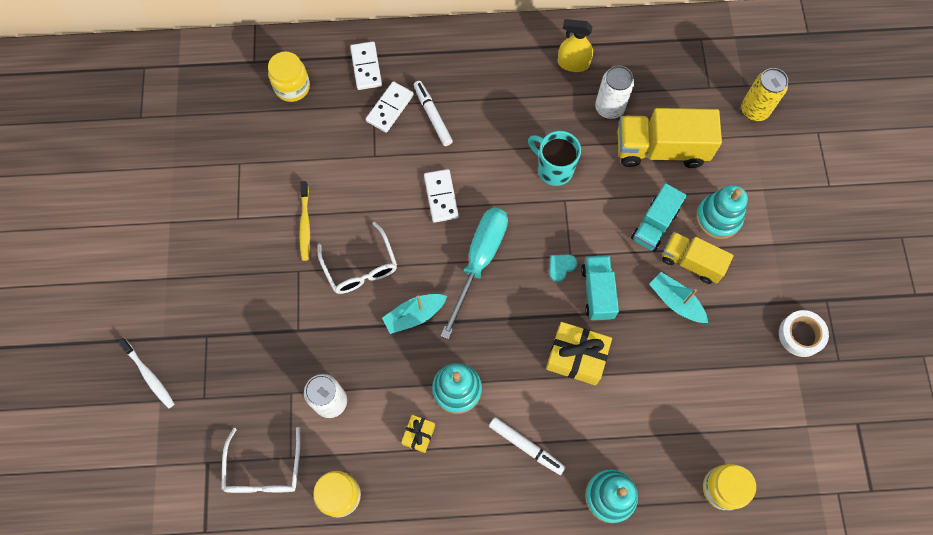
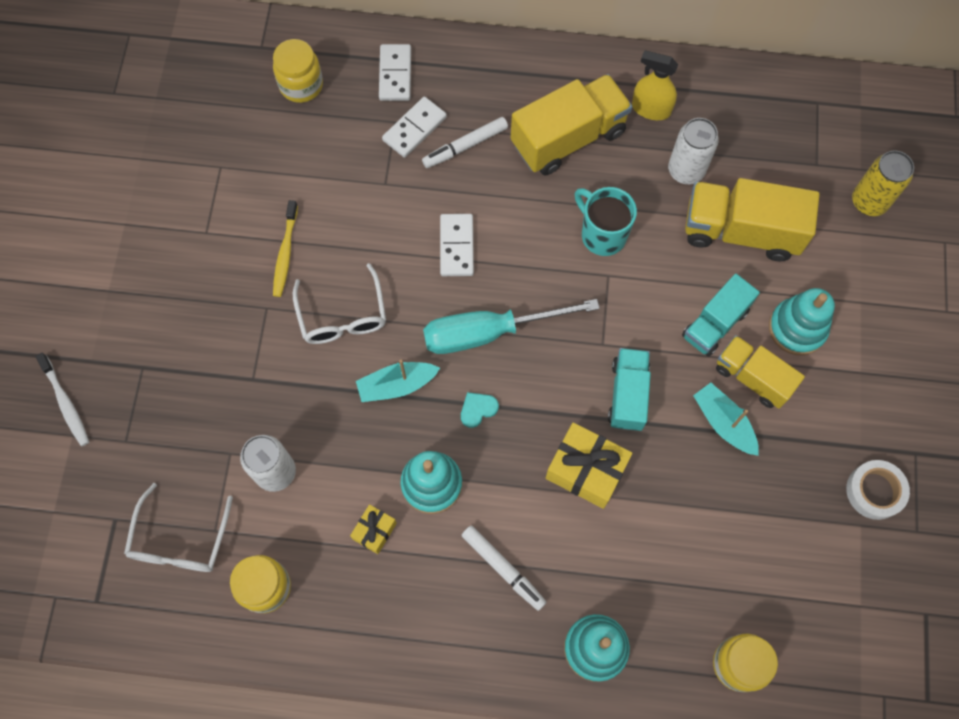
camera: 10 degrees right, 0 degrees up
(432, 116) = (465, 146): white marker -> white marker turned 105 degrees counterclockwise
(479, 261) = (489, 332): turquoise screwdriver -> turquoise screwdriver turned 135 degrees counterclockwise
(513, 97) = (568, 138): none -> yellow truck
(561, 267) = (588, 356): turquoise heart -> turquoise heart (478, 409)

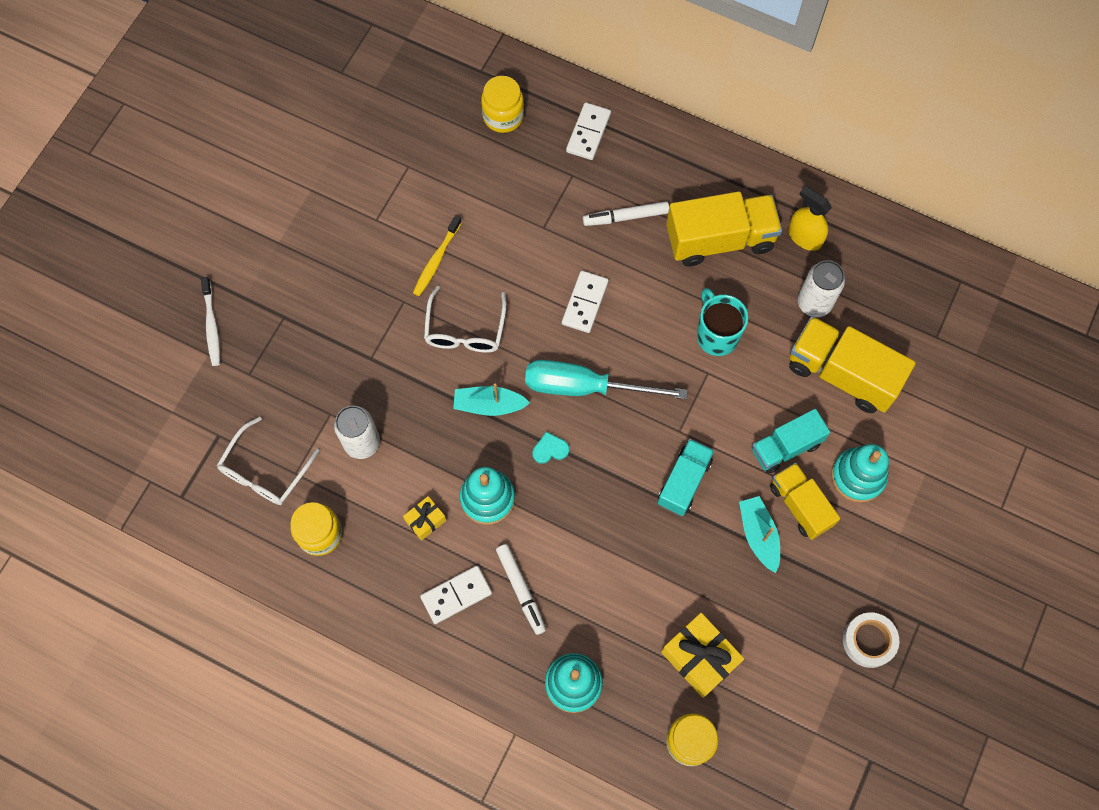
camera: 20 degrees right, 0 degrees up
(414, 129) = (587, 187): white domino -> white domino (456, 595)
(586, 470) = (623, 533): yellow gift -> yellow gift (699, 658)
(869, 202) = (970, 386): yellow can -> none

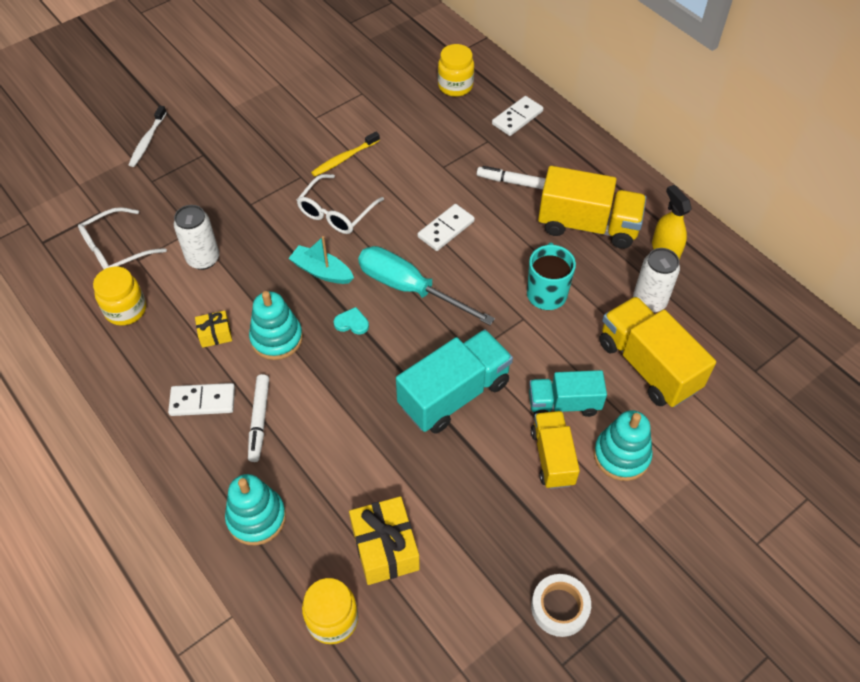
camera: 25 degrees right, 15 degrees down
(684, 482) = (454, 394): turquoise truck -> turquoise truck, size x1.58
(758, 535) = (499, 466): turquoise boat -> none

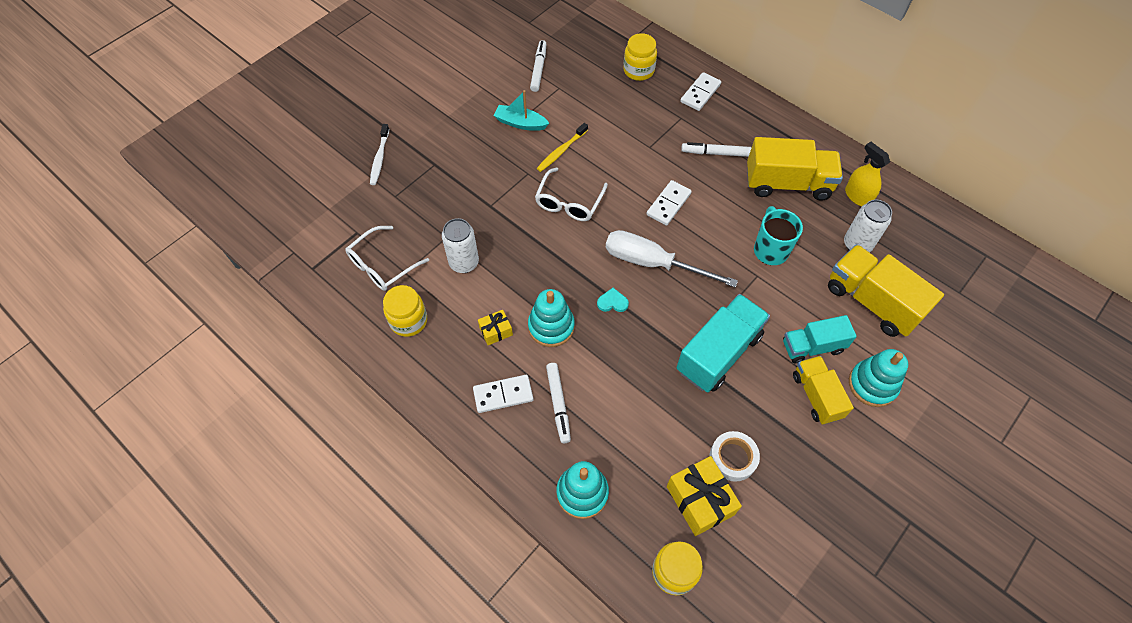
camera: 10 degrees left, 5 degrees up
(322, 271) = (572, 259): turquoise boat -> turquoise boat (520, 123)
(346, 71) = (538, 69): none -> white marker
(409, 288) = (652, 263): turquoise screwdriver -> white screwdriver
(560, 607) = (859, 526): white tape -> white tape (733, 458)

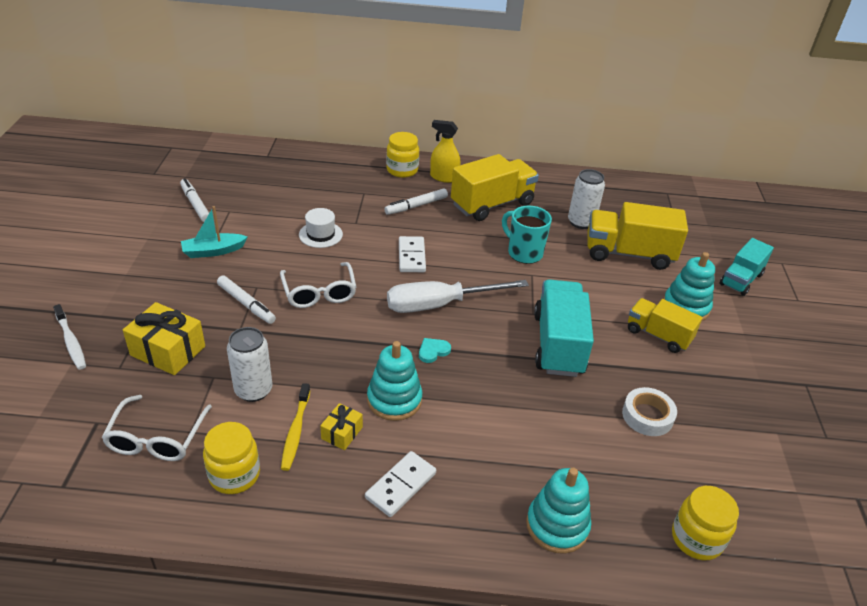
camera: 40 degrees left, 20 degrees down
(558, 404) = (462, 462): white marker -> white marker (246, 304)
(561, 151) = (275, 257): yellow toothbrush -> yellow toothbrush (295, 431)
(612, 145) = (320, 234): none -> white hat
(638, 71) = (295, 174): yellow jar -> yellow jar (402, 170)
(700, 93) = (364, 171): white domino -> none
(700, 500) = (657, 465): yellow gift -> yellow gift (168, 351)
(812, 347) = (620, 303): turquoise truck -> turquoise truck (741, 279)
(857, 196) = (550, 192): yellow spray bottle -> yellow spray bottle (444, 177)

